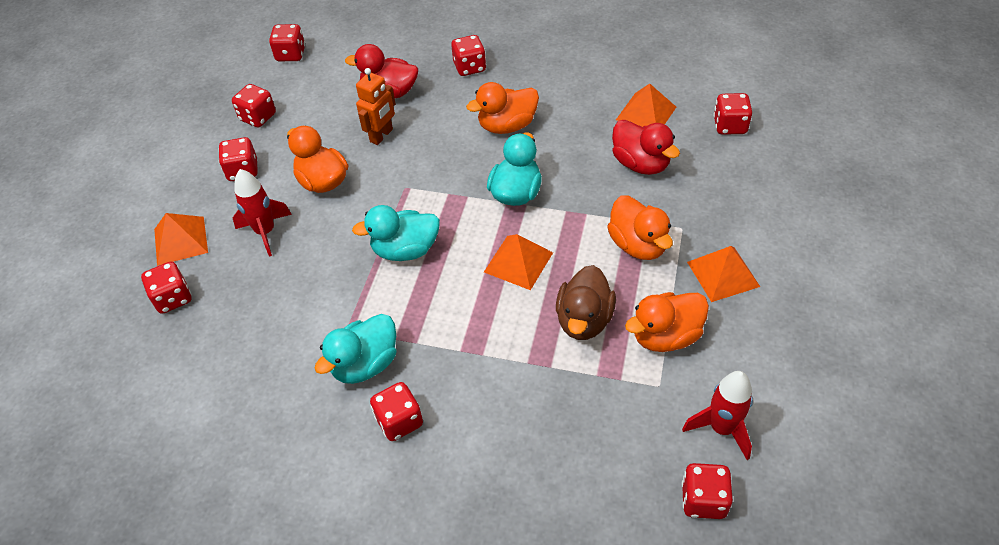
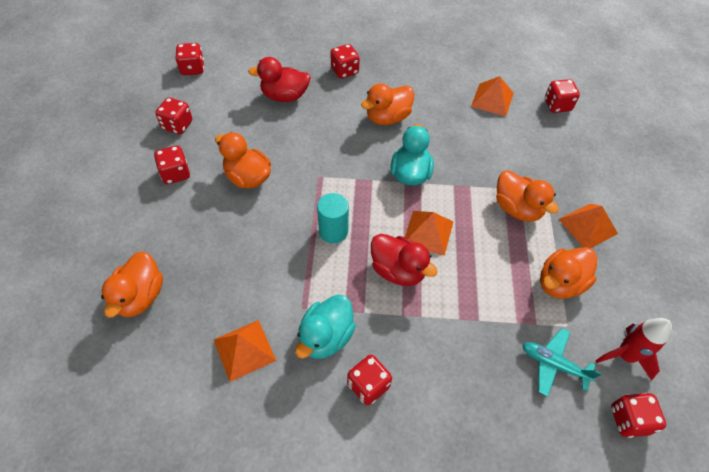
camera: 15 degrees left, 5 degrees up
(173, 298) = (140, 296): red dice -> orange duck
(181, 240) = (135, 242): orange pyramid -> orange pyramid (244, 350)
(265, 232) = (209, 227): red rocket -> none
(381, 136) = (287, 133): orange robot -> none
(405, 250) = (333, 231): turquoise duck -> turquoise cylinder
(584, 320) = (493, 276): brown duck -> none
(628, 426) = (553, 364): none -> turquoise plane
(641, 164) = (500, 141): red duck -> red duck (398, 270)

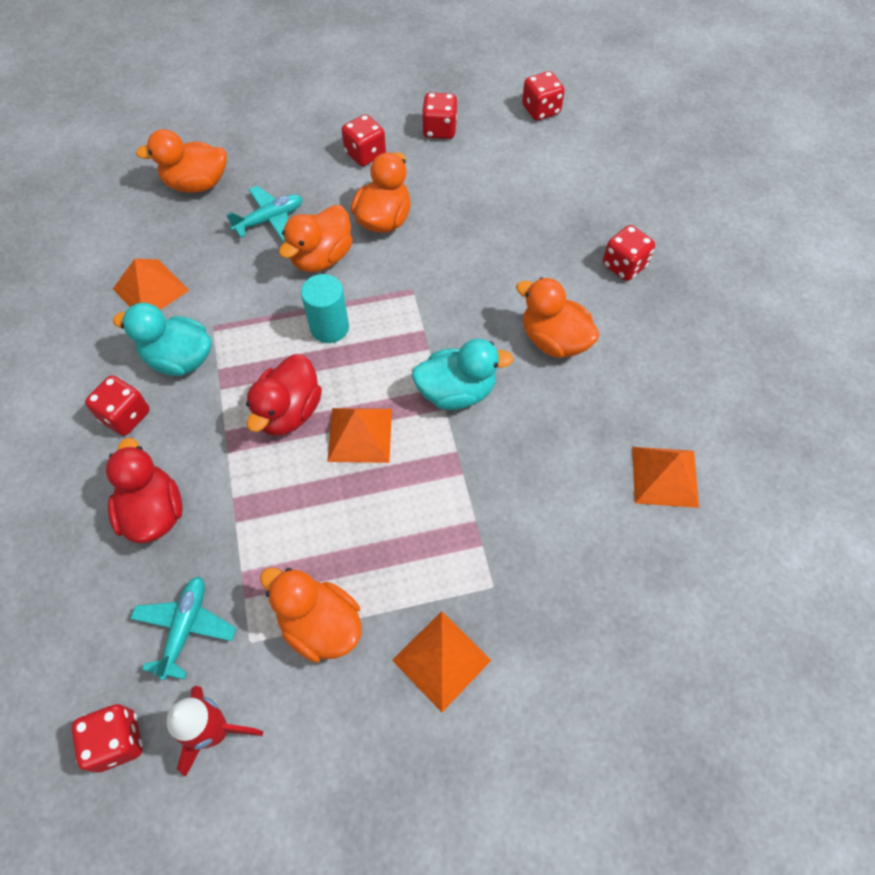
camera: 75 degrees right, 5 degrees up
(210, 249) = (270, 219): none -> turquoise plane
(284, 96) = (538, 214): red duck -> red duck (154, 512)
(517, 208) = (441, 546): orange duck -> orange duck (321, 257)
(557, 105) = (703, 585): red dice -> none

